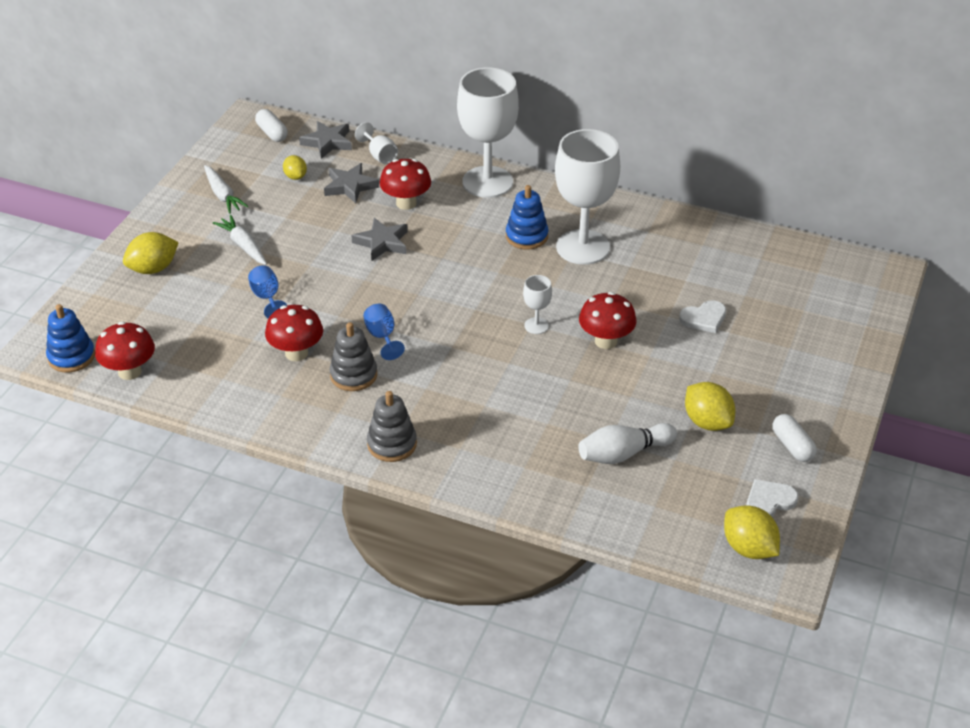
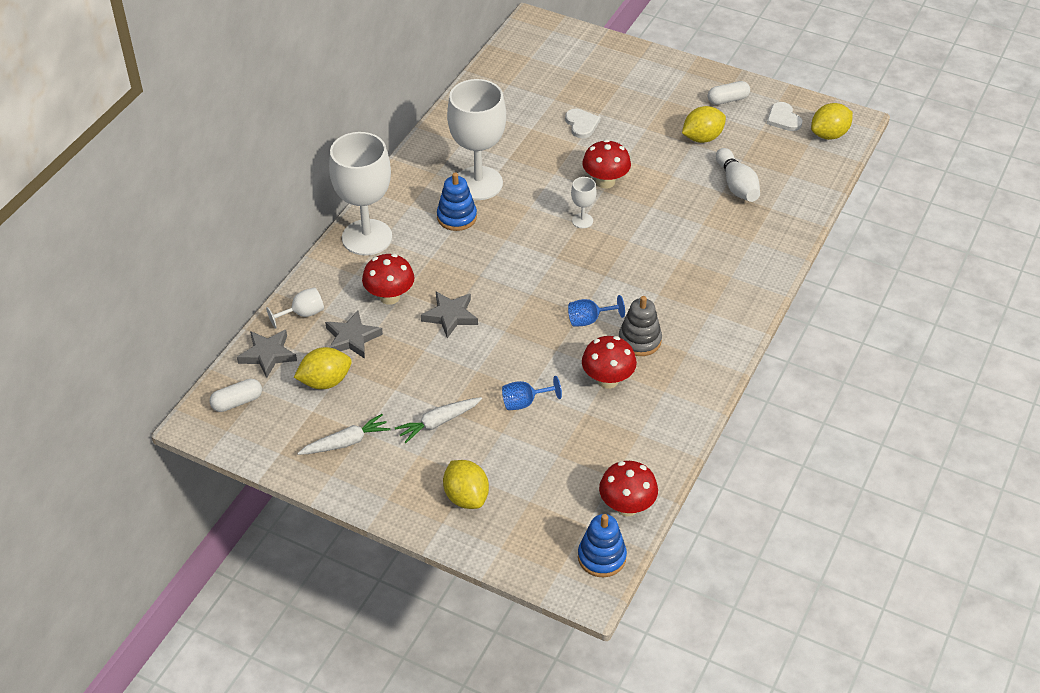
camera: 85 degrees left, 5 degrees up
(295, 176) = (325, 381): yellow lemon -> yellow lemon, size x1.64
(392, 444) = (727, 318): grey stacking toy -> none

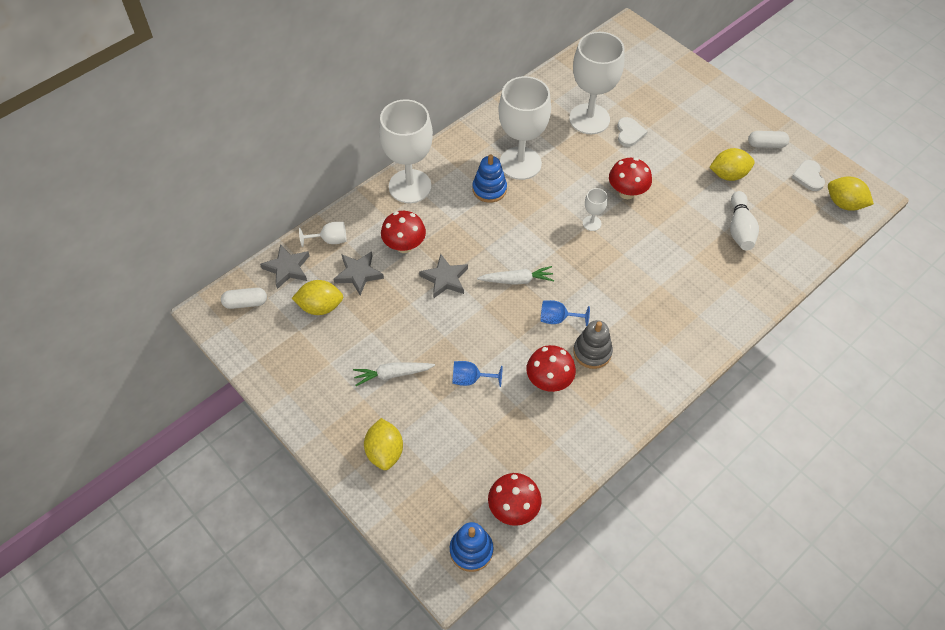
camera: 20 degrees right, 10 degrees up
(346, 442) = (312, 368): white carrot -> white carrot (517, 280)
(532, 121) = (589, 119): none -> white goblet
(829, 135) = (844, 204): yellow lemon -> yellow lemon turned 45 degrees clockwise

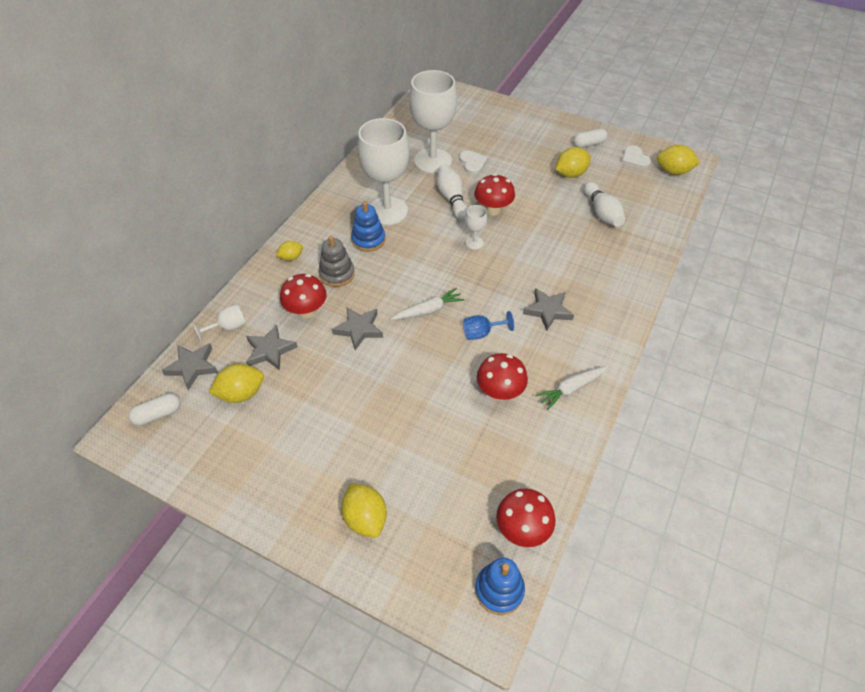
camera: 20 degrees left, 5 degrees down
(392, 374) = (343, 436): white carrot -> white carrot (571, 389)
(410, 186) = (291, 257): white goblet -> yellow lemon
(470, 379) = (423, 415): blue goblet -> none
(590, 168) = (452, 199): none -> white bowling pin
(592, 352) = (527, 353): grey stacking toy -> grey stacking toy (337, 274)
(632, 317) = (548, 311): none -> grey star

